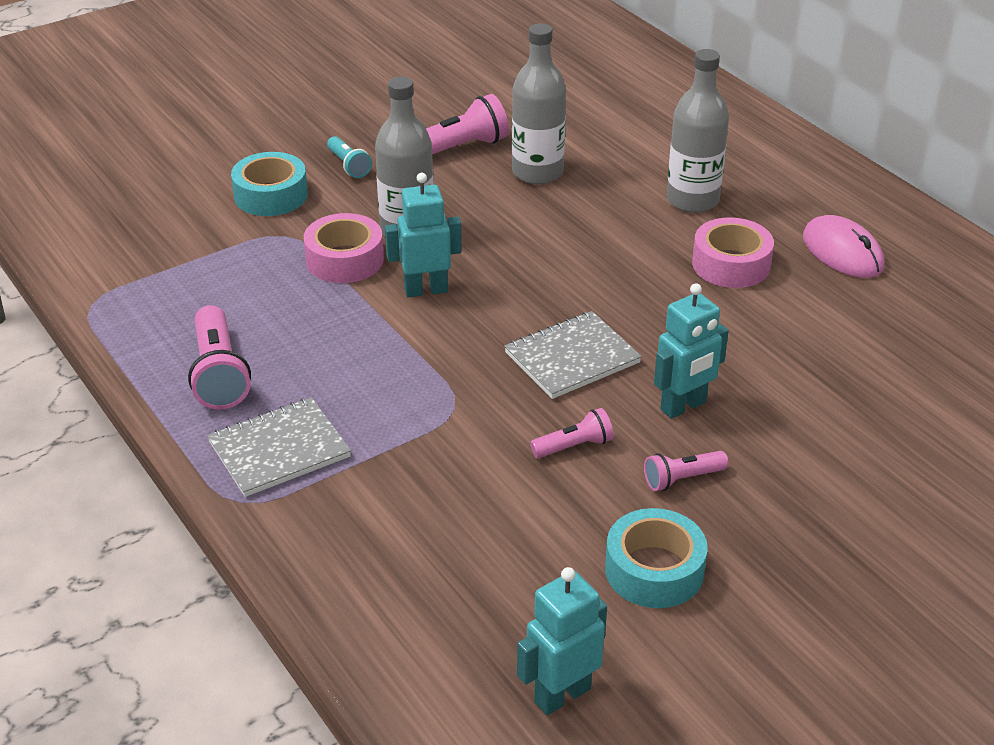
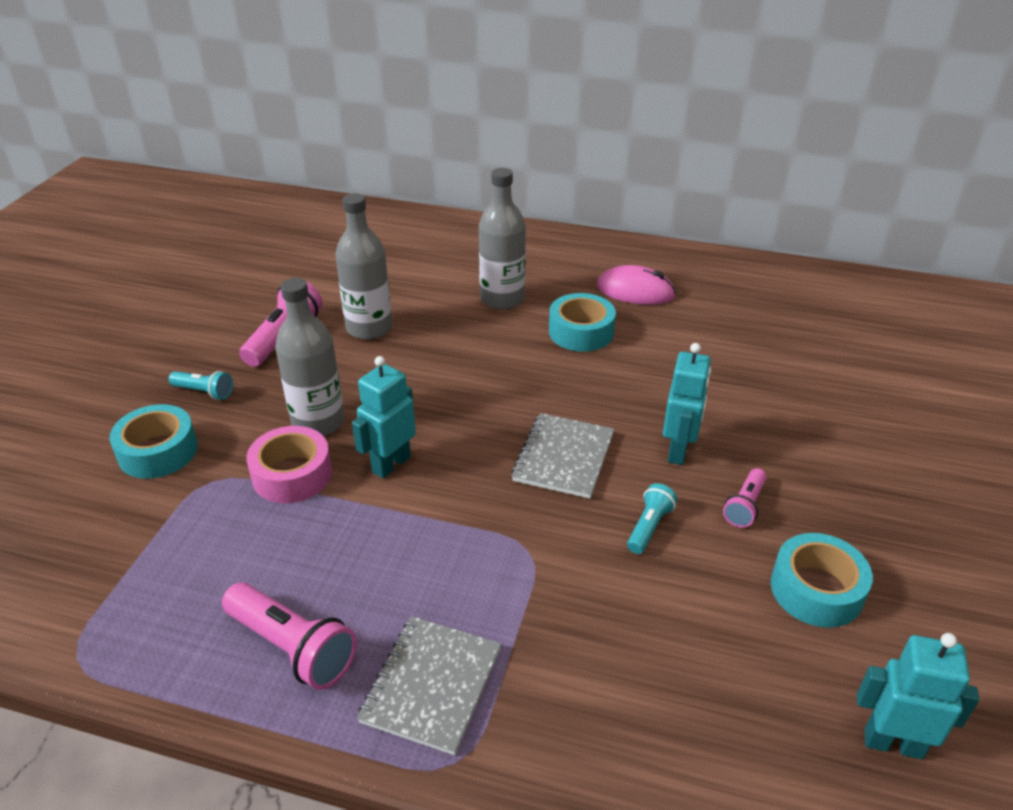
camera: 40 degrees left, 0 degrees up
(562, 695) = (893, 743): turquoise robot -> turquoise robot turned 90 degrees clockwise
(574, 446) = (649, 527): pink flashlight -> turquoise flashlight
(731, 264) = (581, 332): pink tape -> turquoise tape

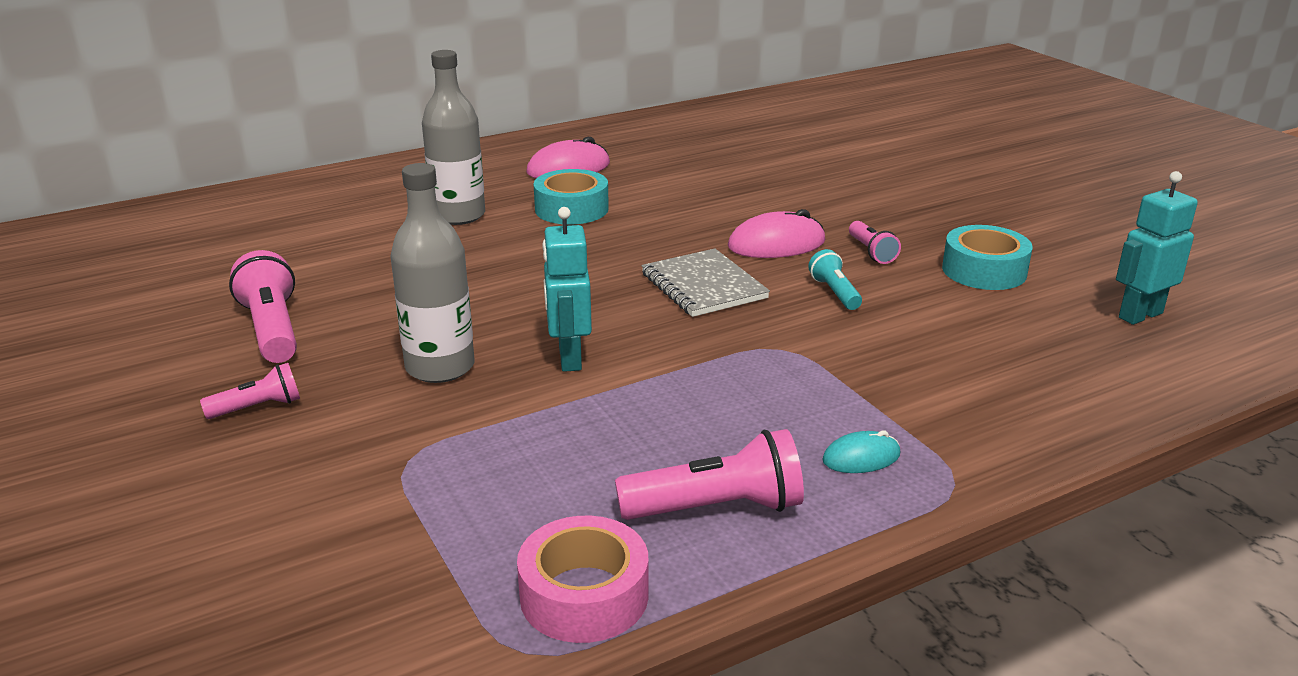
camera: 45 degrees left, 10 degrees down
(158, 451) = (295, 473): turquoise tape -> none
(204, 392) = (258, 407): turquoise flashlight -> pink flashlight
(292, 474) = (487, 412): pink tape -> pink tape (584, 595)
(369, 328) = (359, 285): grey bottle -> none
(432, 685) = (861, 457): grey notebook -> turquoise mouse
(678, 451) = (776, 244): turquoise robot -> pink mouse

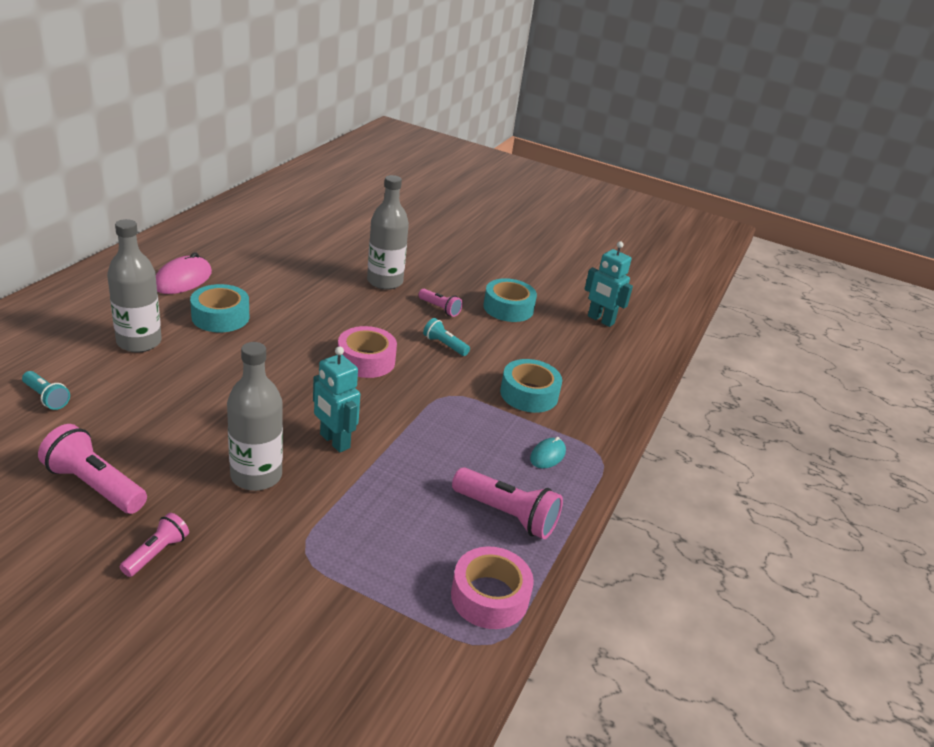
camera: 40 degrees left, 5 degrees up
(317, 244) = (46, 397): none -> turquoise flashlight
(703, 286) = (366, 360): grey notebook -> pink tape
(716, 508) = (506, 515): pink flashlight -> pink flashlight turned 75 degrees clockwise
(776, 244) = (381, 315): pink mouse -> none
(821, 210) = (385, 282): none -> grey bottle
(909, 377) = (529, 394): none -> turquoise tape
(1139, 315) = (600, 320): turquoise robot -> turquoise robot turned 75 degrees counterclockwise

